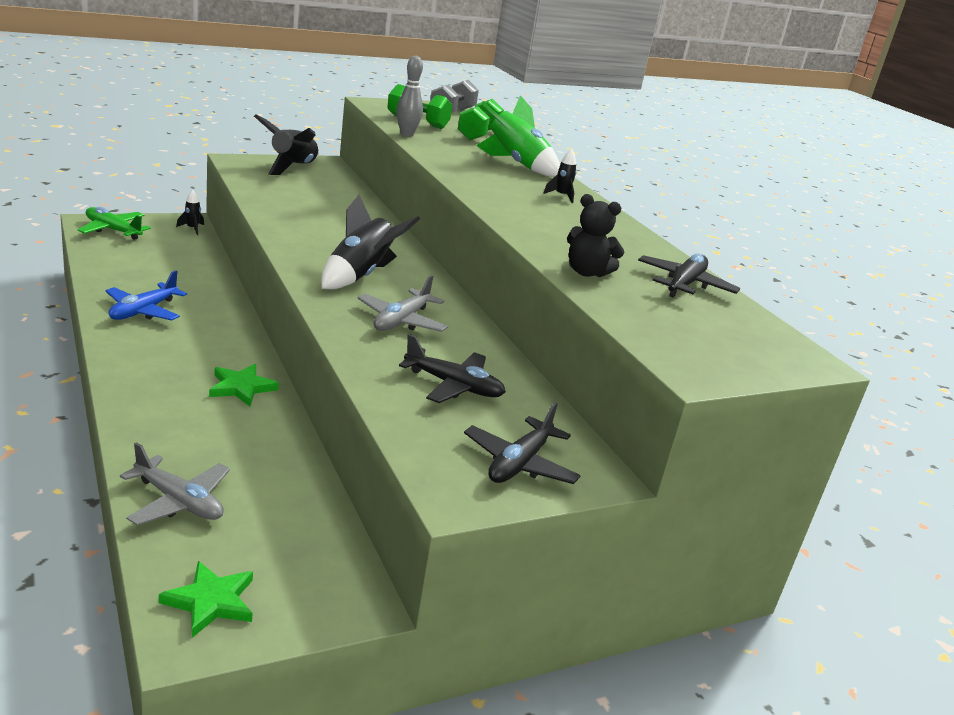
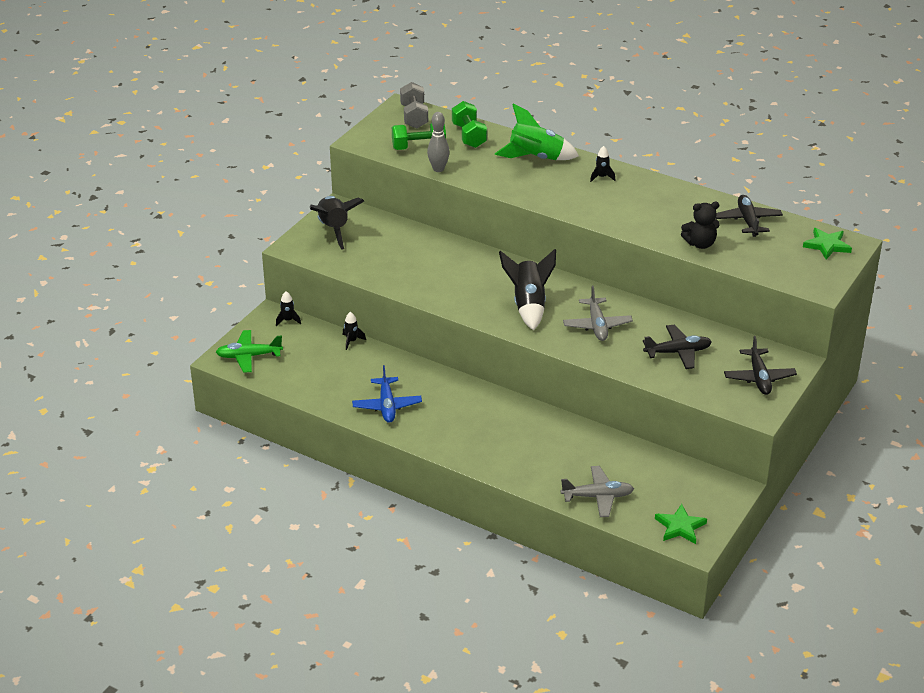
camera: 30 degrees left, 10 degrees up
(212, 262) = (351, 341): none -> black rocket
(241, 387) = (520, 419): green star -> green star (827, 245)

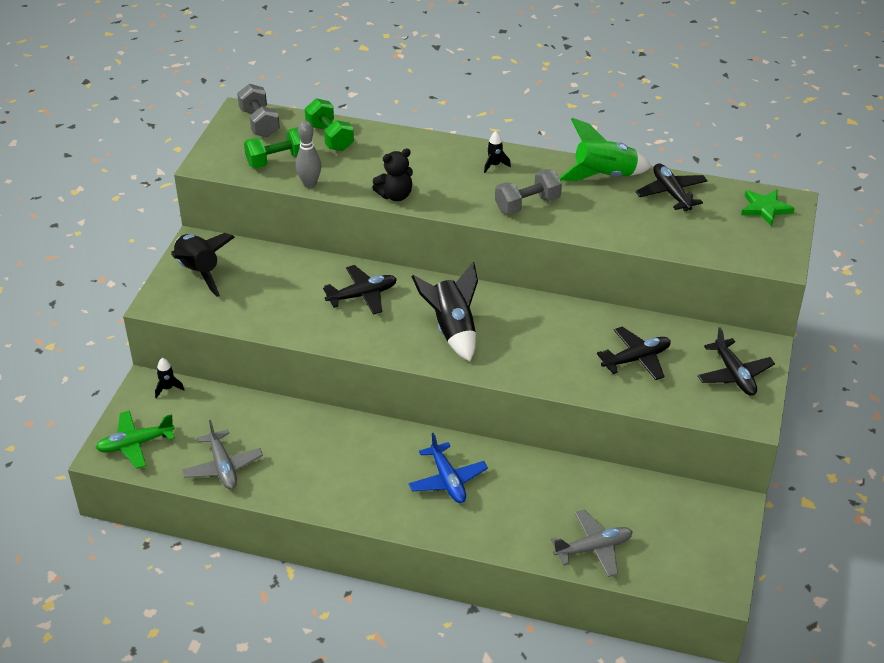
camera: 15 degrees left, 5 degrees up
(351, 341) = (250, 401): black rocket -> none
(387, 406) = (317, 478): blue plane -> blue plane (447, 480)
(463, 268) = (362, 295): none -> black plane
(536, 158) = (414, 153): green rocket -> green rocket (604, 176)
(597, 325) = (536, 341): grey plane -> grey plane (223, 467)
(617, 211) = (527, 204): none -> grey dumbbell
(680, 527) = (696, 568): green star -> none
(700, 244) = (632, 230): black teddy bear -> black teddy bear (395, 195)

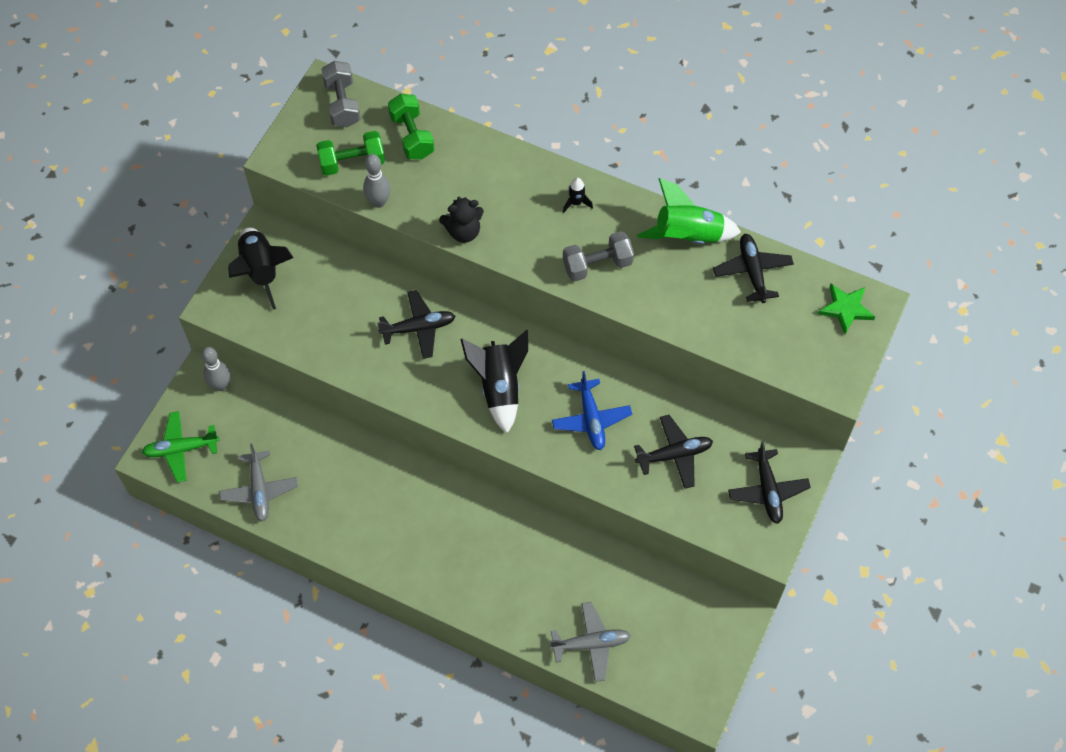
camera: 10 degrees right, 20 degrees up
(168, 388) = (221, 385): black rocket -> grey bowling pin
(447, 480) = (470, 541): blue plane -> blue plane (591, 419)

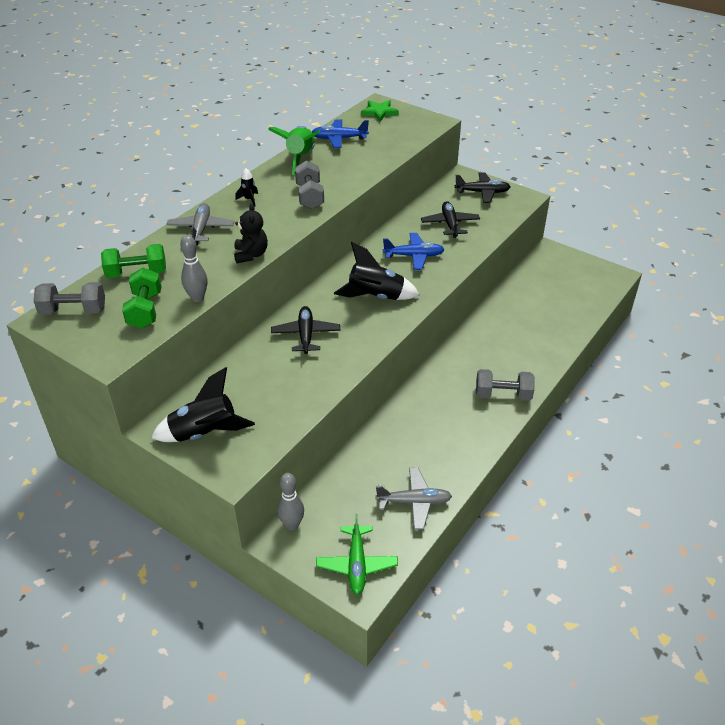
camera: 80 degrees left, 20 degrees down
(428, 568) = (503, 395): none -> grey dumbbell
(591, 644) = (569, 316): grey plane -> grey plane (201, 229)
(752, 271) = (339, 139): black plane -> blue plane

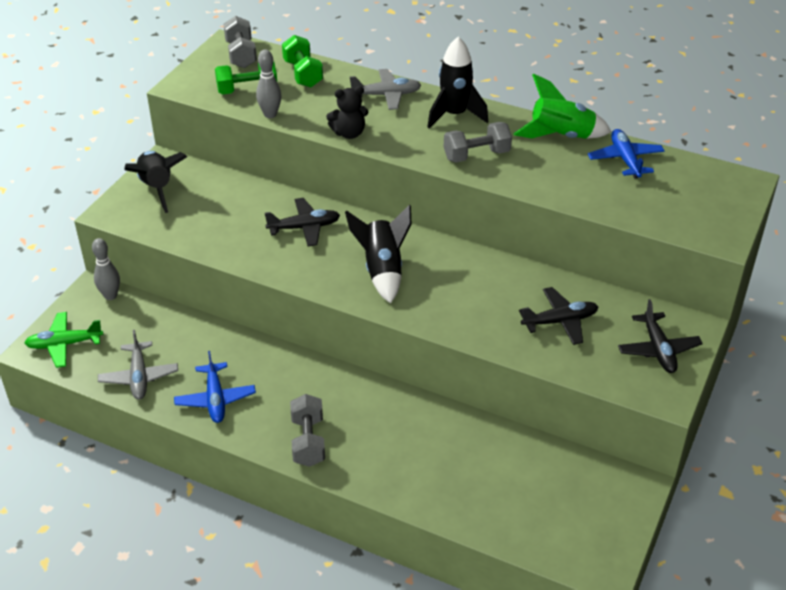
camera: 80 degrees right, 0 degrees up
(249, 199) = (454, 115): black rocket -> black rocket, size x2.16
(379, 112) = (719, 185): green star -> none
(414, 256) = (474, 294): blue plane -> blue plane (215, 399)

